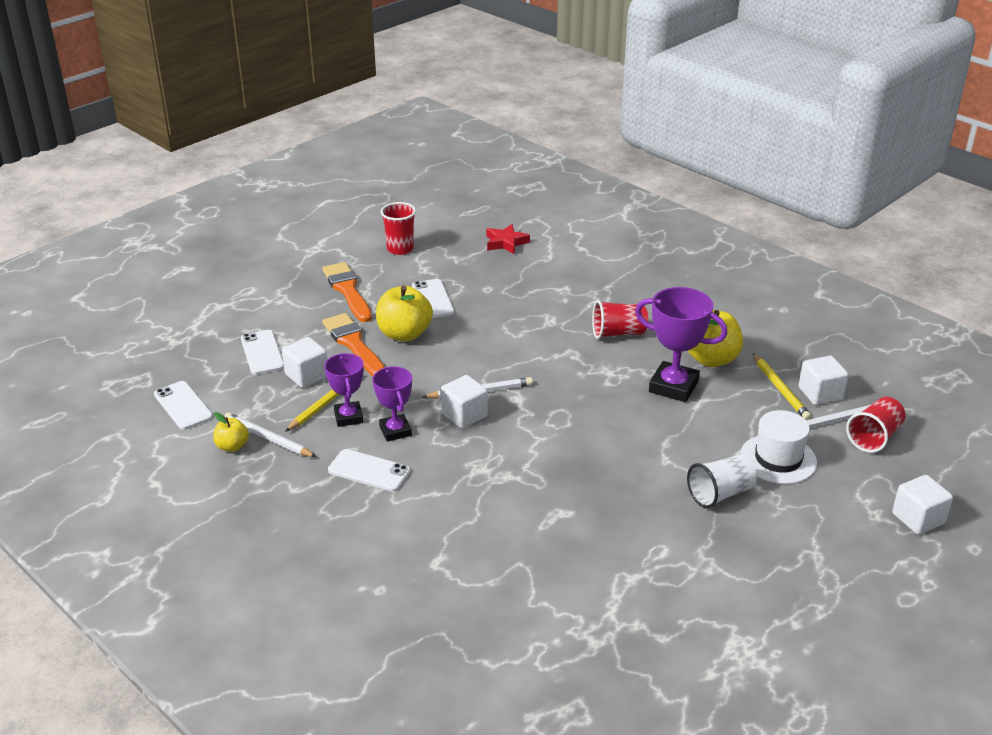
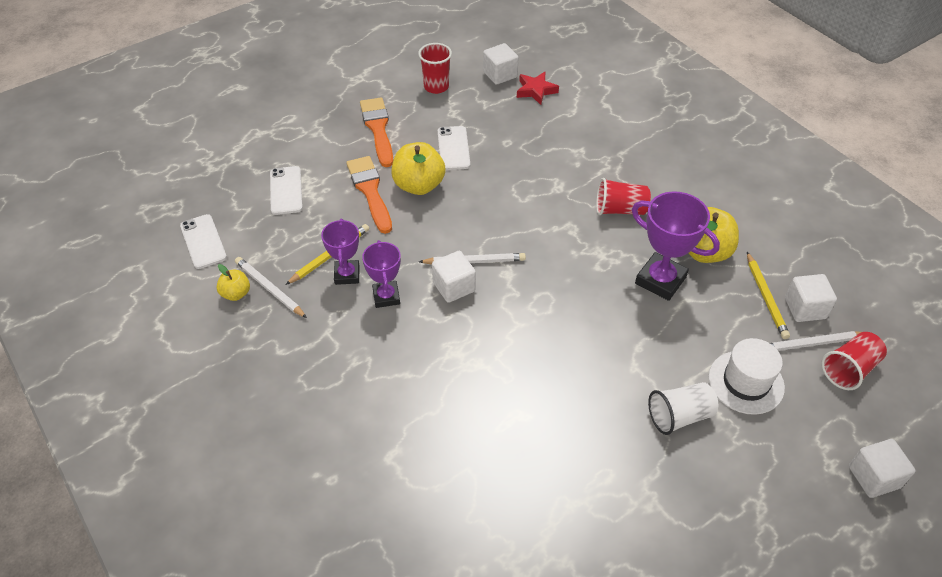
camera: 10 degrees right, 15 degrees up
(307, 375) = (320, 222): white cube -> white cube (500, 75)
(369, 471) = (352, 340): white phone -> none

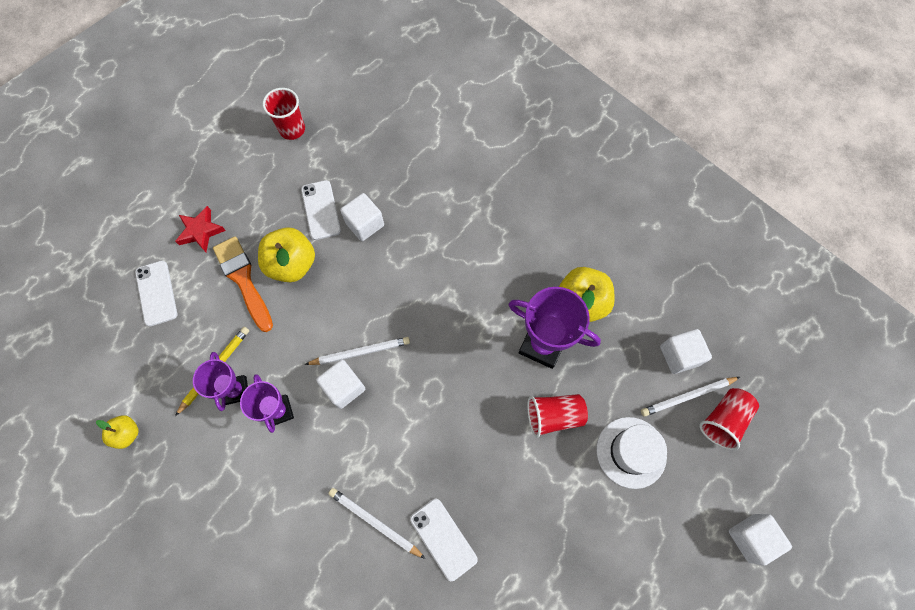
camera: 10 degrees left, 20 degrees up
(203, 241) = (82, 373): white phone -> white phone (443, 538)
(270, 289) = (161, 421): white pencil -> white pencil (375, 522)
(378, 129) = (239, 196): orange brush -> none
(500, 75) = (356, 103): white cube -> white cube (364, 224)
(536, 91) = (395, 120): red star -> red star (201, 231)
(620, 209) = (495, 263): red cup -> red cup (553, 415)
(679, 416) = (573, 502): white cup -> none
(765, 297) = (642, 348): yellow pencil -> none

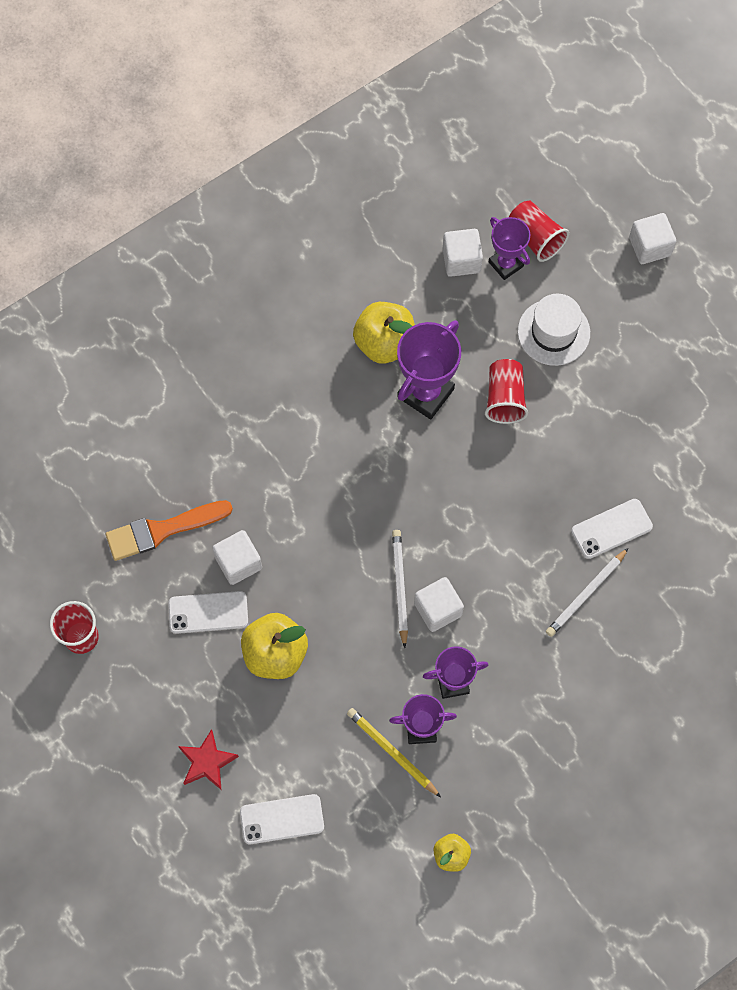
camera: 80 degrees left, 0 degrees up
(243, 280) = (284, 713): orange brush -> orange brush (162, 530)
(687, 396) = (506, 264): white pencil -> purple trophy

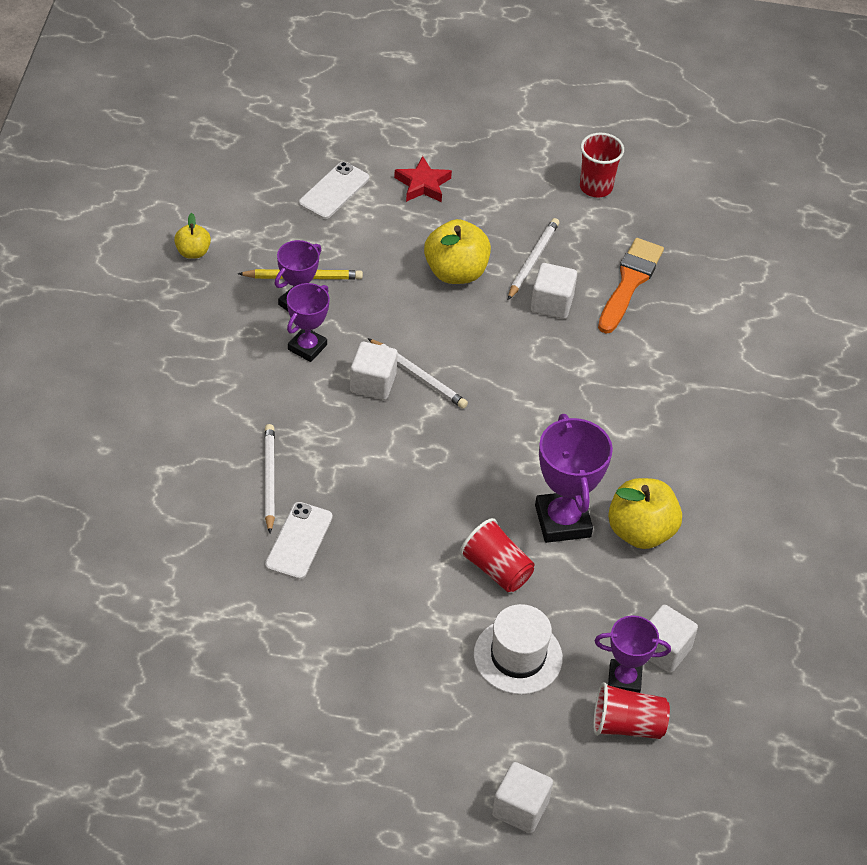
camera: 130 degrees right, 20 degrees down
(208, 612) = (532, 260): white phone -> white pencil

